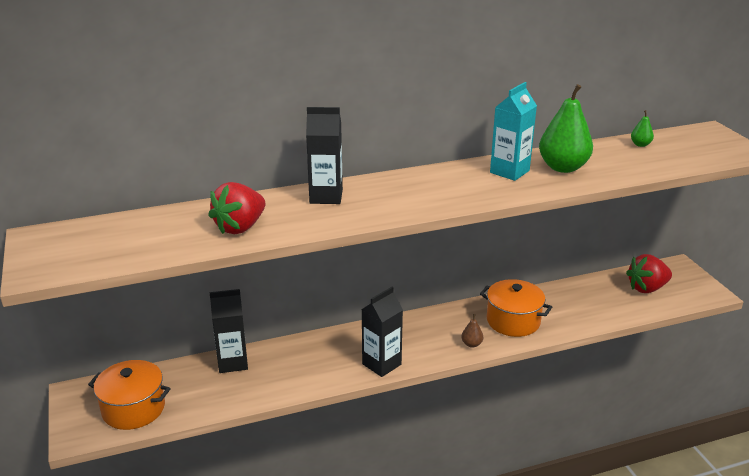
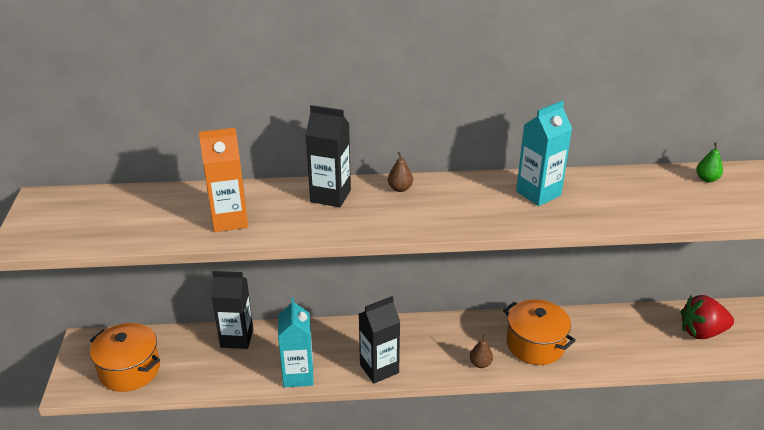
camera: 15 degrees right, 5 degrees up
(240, 227) = (229, 220): red strawberry -> orange carton
(307, 383) = (298, 375): none -> turquoise carton
(387, 183) = (400, 188): none -> brown pear
(563, 167) = (601, 197): green pear -> none

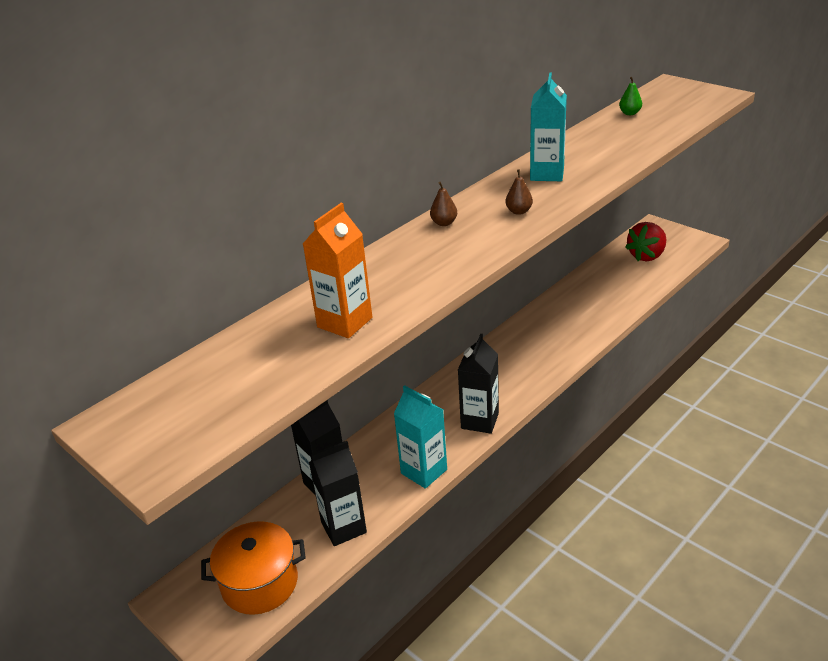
camera: 40 degrees left, 0 degrees up
(330, 196) = (398, 257): black carton -> black carton (343, 527)
(480, 364) = (545, 366): brown pear -> brown pear (519, 211)
(535, 345) = (562, 329): orange pot -> none

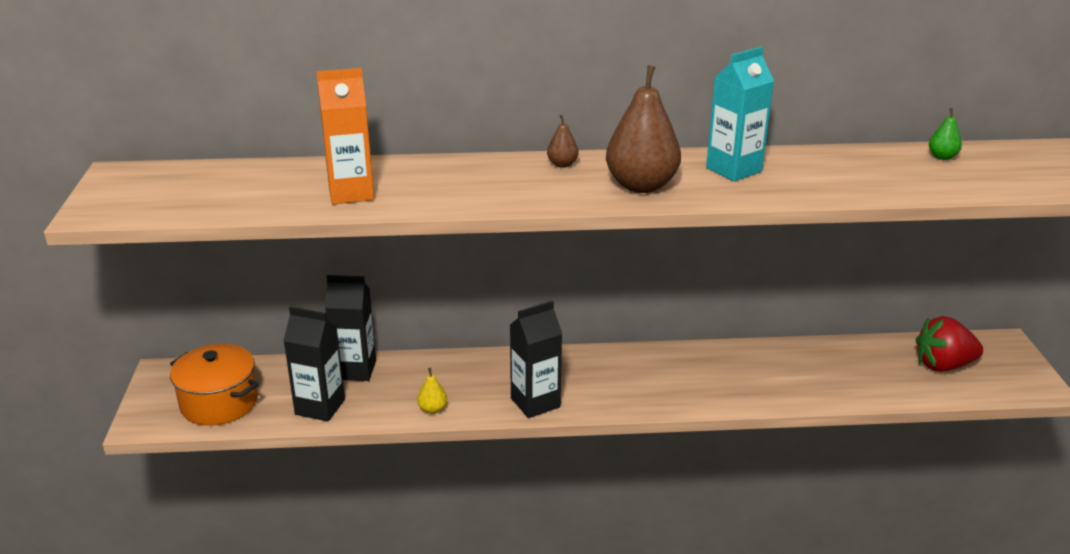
camera: 40 degrees right, 5 degrees down
(424, 471) = (433, 409): turquoise carton -> yellow pear
(519, 211) = (641, 186): brown pear -> brown pear, size x2.27

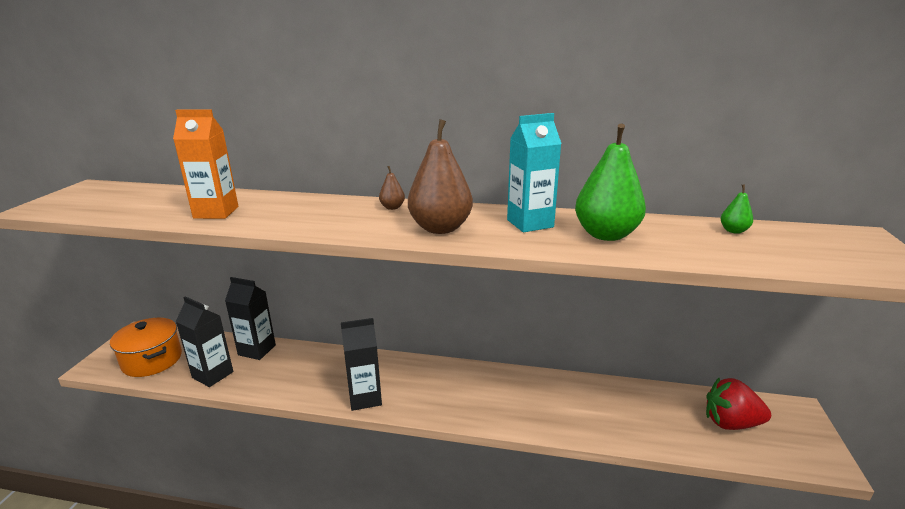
camera: 15 degrees right, 5 degrees down
(433, 409) = (287, 390): yellow pear -> none
(820, 175) = (606, 235): none -> green pear

